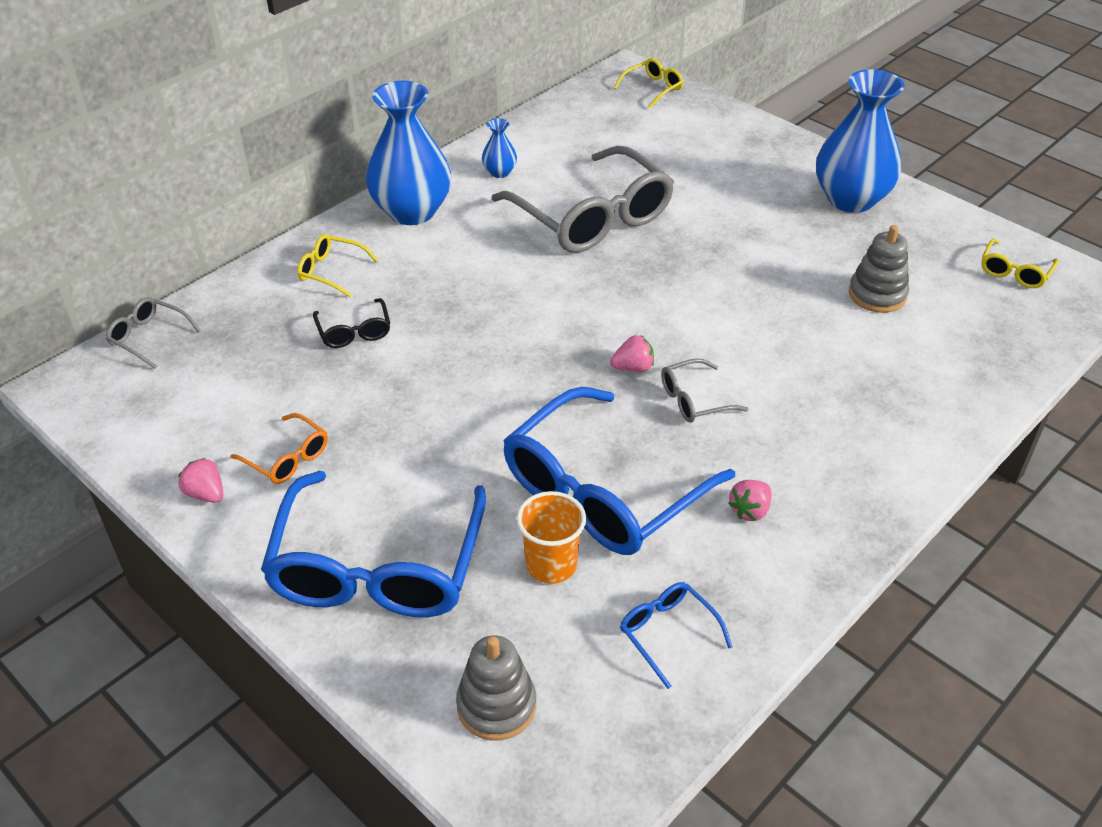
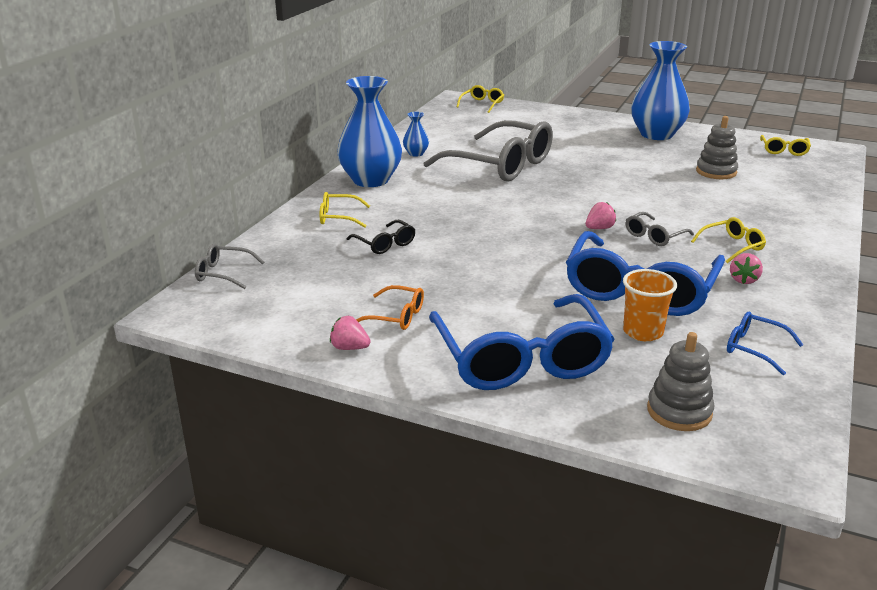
camera: 20 degrees left, 15 degrees down
(784, 445) = (732, 246): none -> yellow glasses

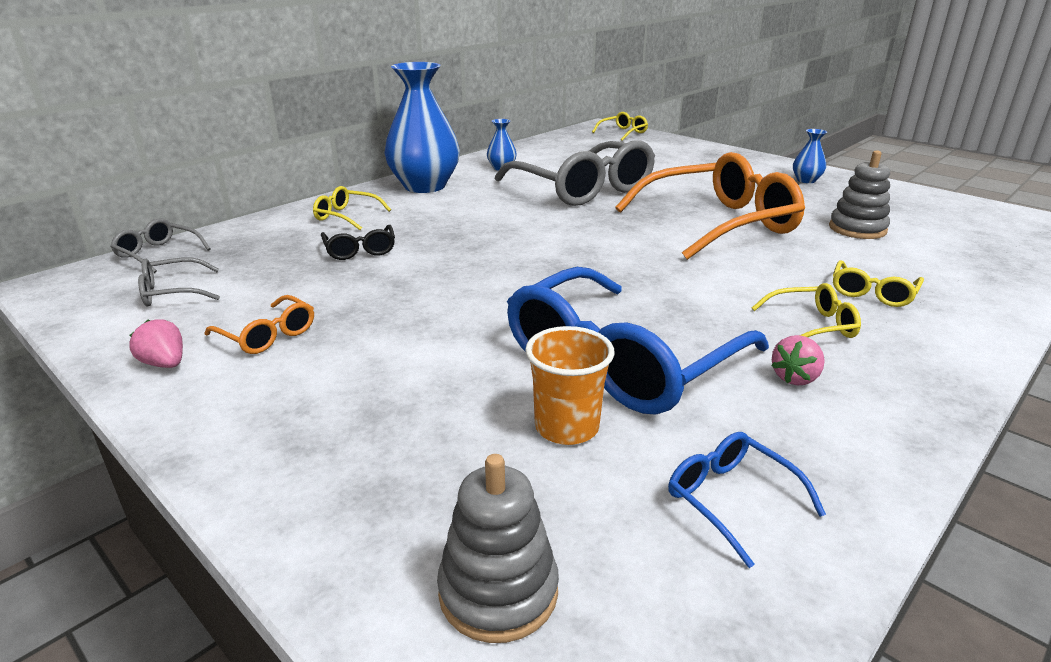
camera: 20 degrees right, 0 degrees up
(521, 359) = (350, 430): blue glasses -> none
(599, 228) = (636, 272): pink strawberry -> none
(623, 181) = (719, 223): none -> orange glasses
(654, 236) = (704, 293): grey glasses -> grey glasses (173, 292)
(656, 134) = (806, 180): blue vase -> blue vase, size x0.44
(784, 150) = (977, 216): yellow glasses -> yellow glasses (872, 293)

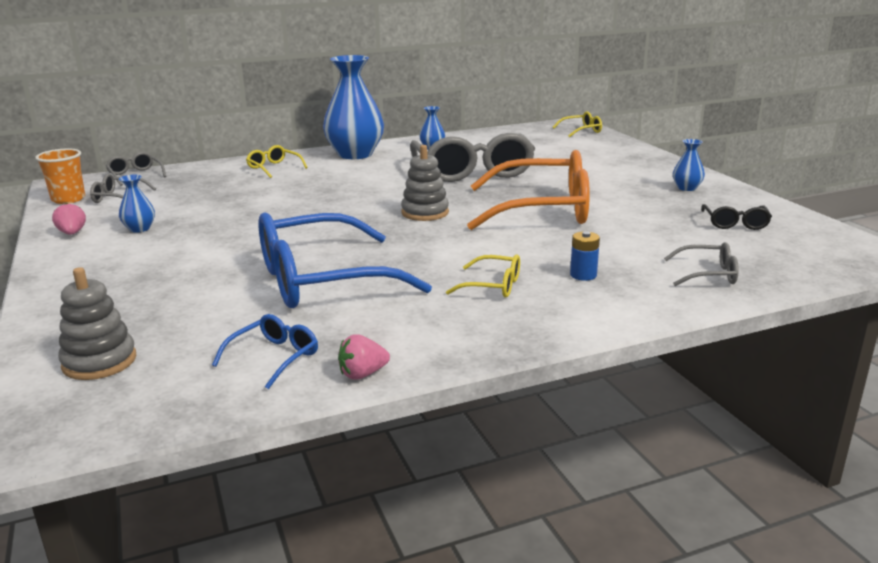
camera: 25 degrees right, 5 degrees down
(268, 335) = (139, 229): orange glasses -> blue vase
(360, 250) = (253, 190): black glasses -> black glasses (735, 223)
(566, 427) = (236, 305): orange cup -> orange cup (68, 199)
(731, 499) = (274, 357): blue glasses -> blue glasses turned 45 degrees clockwise
(795, 378) = (423, 311): pink strawberry -> pink strawberry (362, 374)
(857, 229) = (660, 231): grey stacking toy -> grey stacking toy (425, 213)
(872, 293) = (583, 275): yellow glasses -> blue battery
(969, 269) = (708, 274): none -> grey glasses

